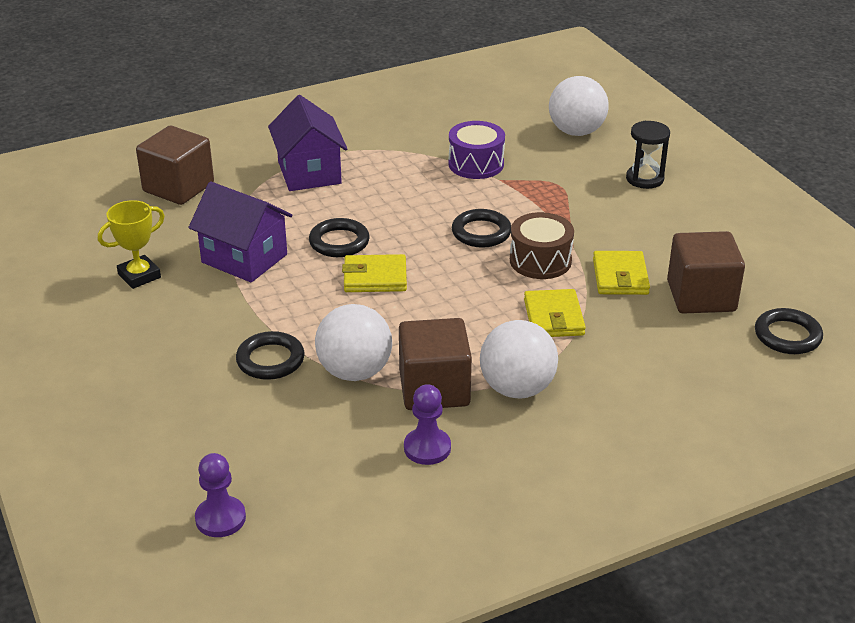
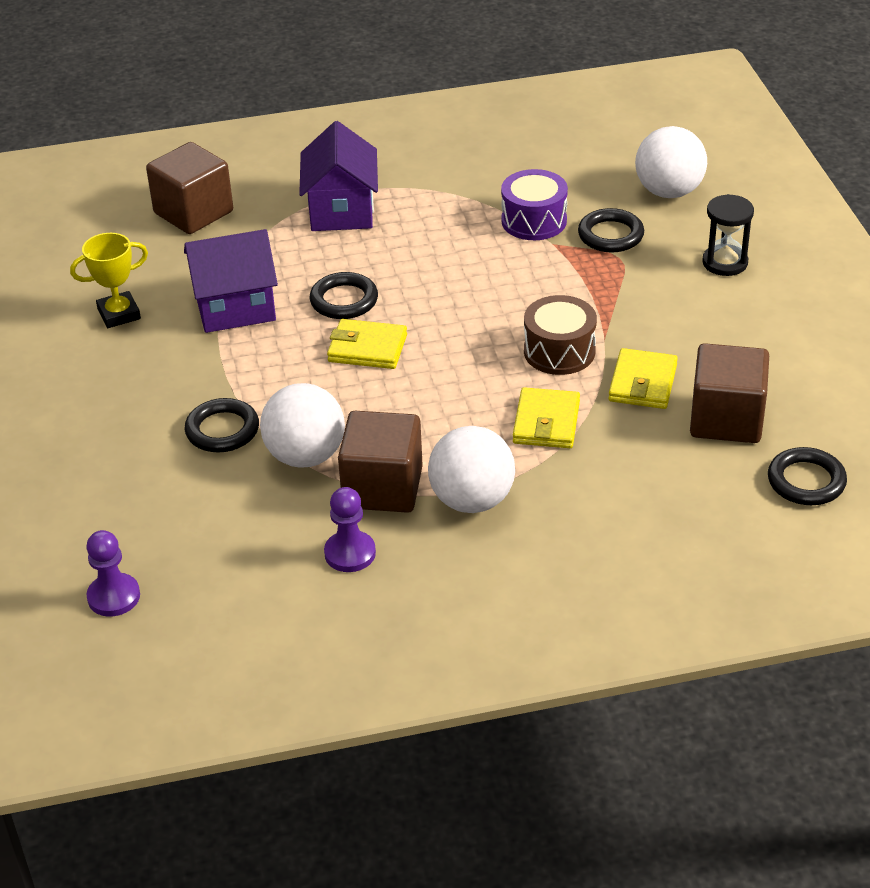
camera: 15 degrees right, 5 degrees up
(244, 258) = (235, 307): purple house -> purple house turned 60 degrees counterclockwise
(481, 232) = (506, 308): black ring -> black ring (610, 235)

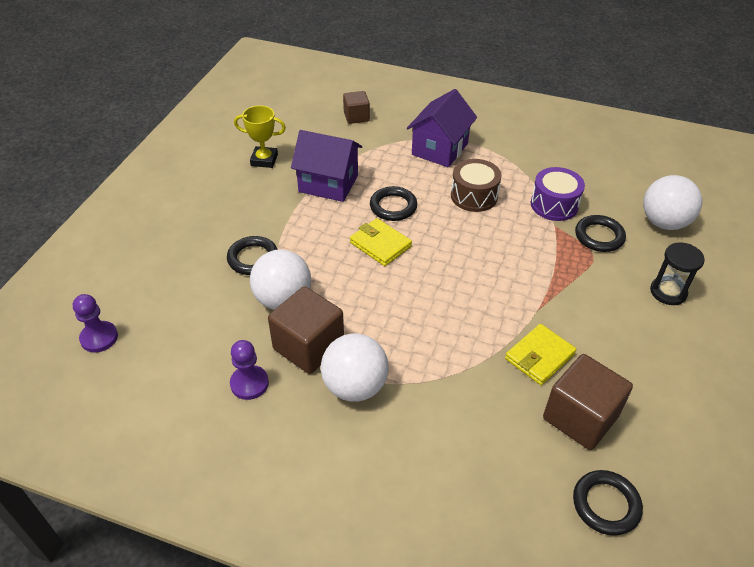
camera: 30 degrees right, 5 degrees up
(193, 212) = (356, 117): brown cube -> brown cube, size x0.58
(546, 422) = (449, 353): yellow wallet -> none
(559, 351) = (499, 304): brown drum -> brown drum (474, 196)

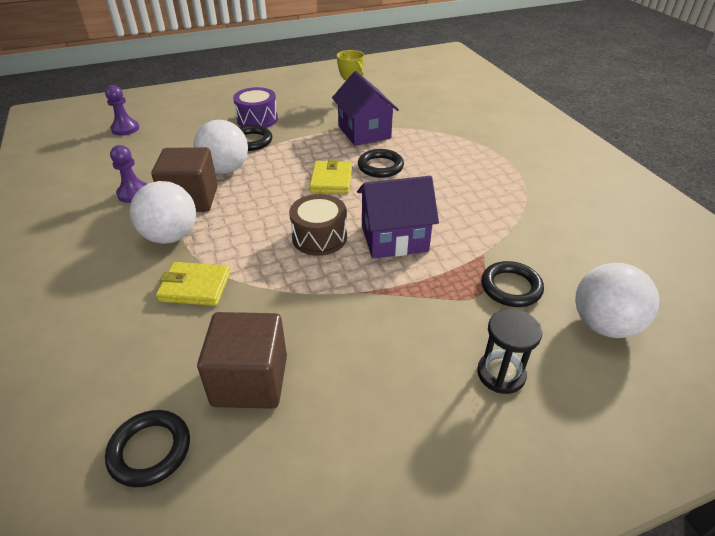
camera: 50 degrees right, 5 degrees down
(356, 117) = (453, 109): brown cube -> none
(440, 149) = (480, 156): purple house -> purple house (394, 238)
(474, 196) = (451, 195): brown drum -> brown drum (319, 237)
(539, 356) = (301, 318): yellow wallet -> yellow wallet (195, 287)
(554, 204) = (510, 241): purple drum -> purple drum (257, 119)

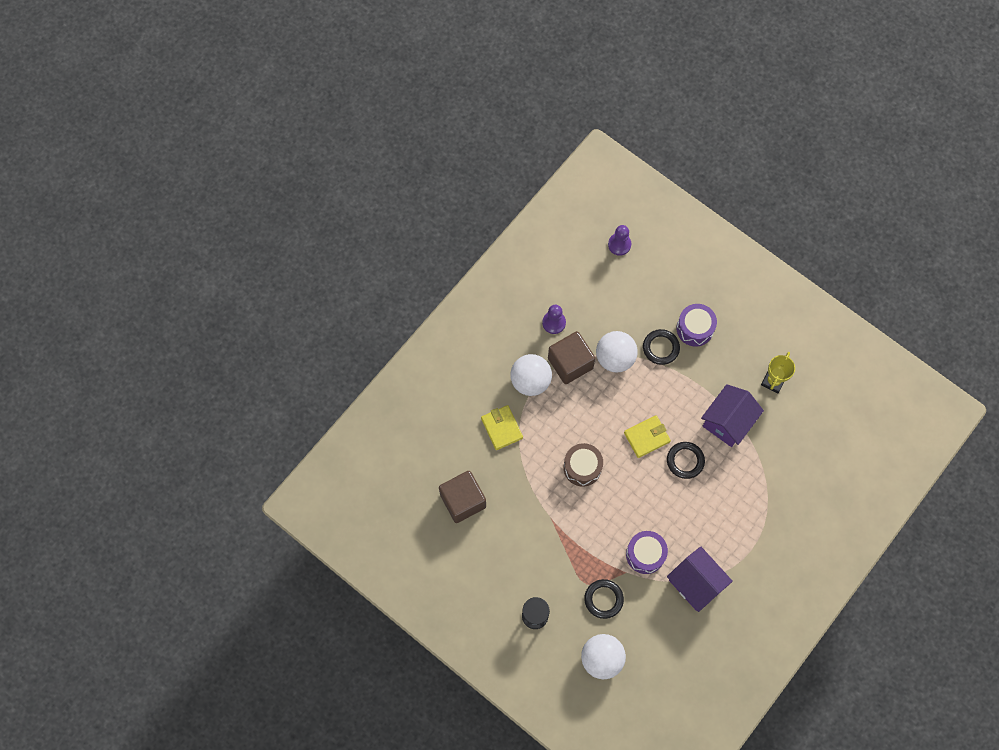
camera: 60 degrees right, 30 degrees up
(150, 450) = (407, 485): black ring -> none
(394, 238) = (608, 512): purple house -> purple house (695, 583)
(469, 230) = (645, 554): none -> purple drum

